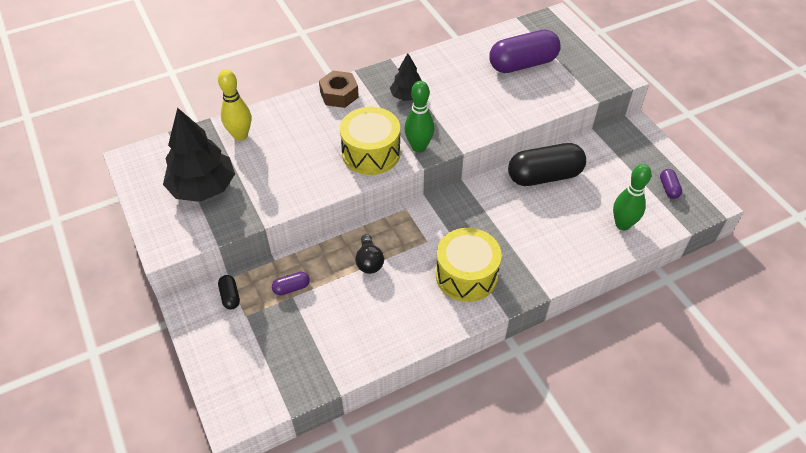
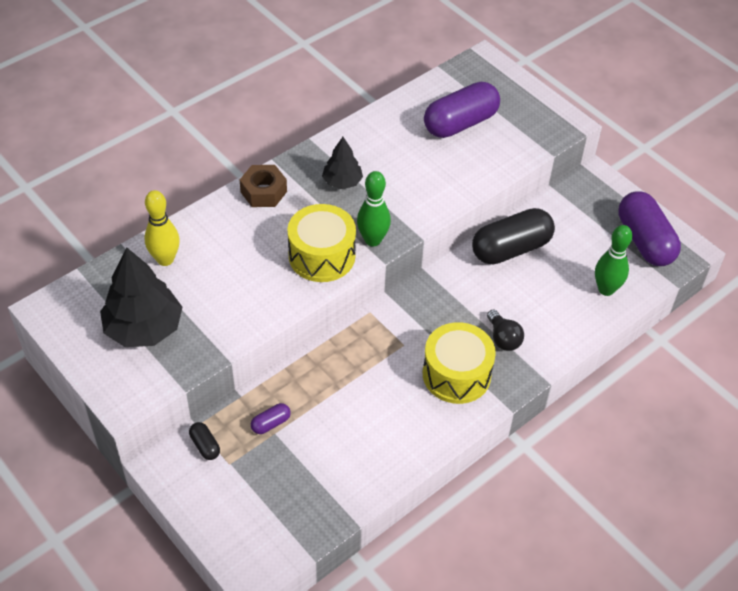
camera: 15 degrees left, 0 degrees up
(369, 262) = (347, 379): black light bulb -> black light bulb (503, 338)
(668, 188) = (644, 241): purple capsule -> purple capsule, size x2.30

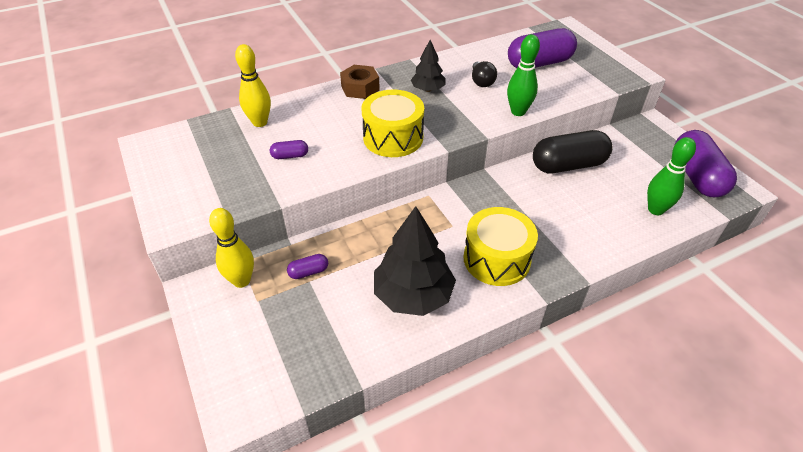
camera: 15 degrees right, 5 degrees down
(144, 328) = (217, 169): black tree -> black tree (413, 295)
(205, 446) = (241, 281): black capsule -> yellow bowling pin
(217, 298) = (290, 156): none -> purple capsule
(373, 240) = (442, 132): green bowling pin -> green bowling pin (518, 112)
(503, 338) = (548, 235): black light bulb -> black light bulb (481, 82)

